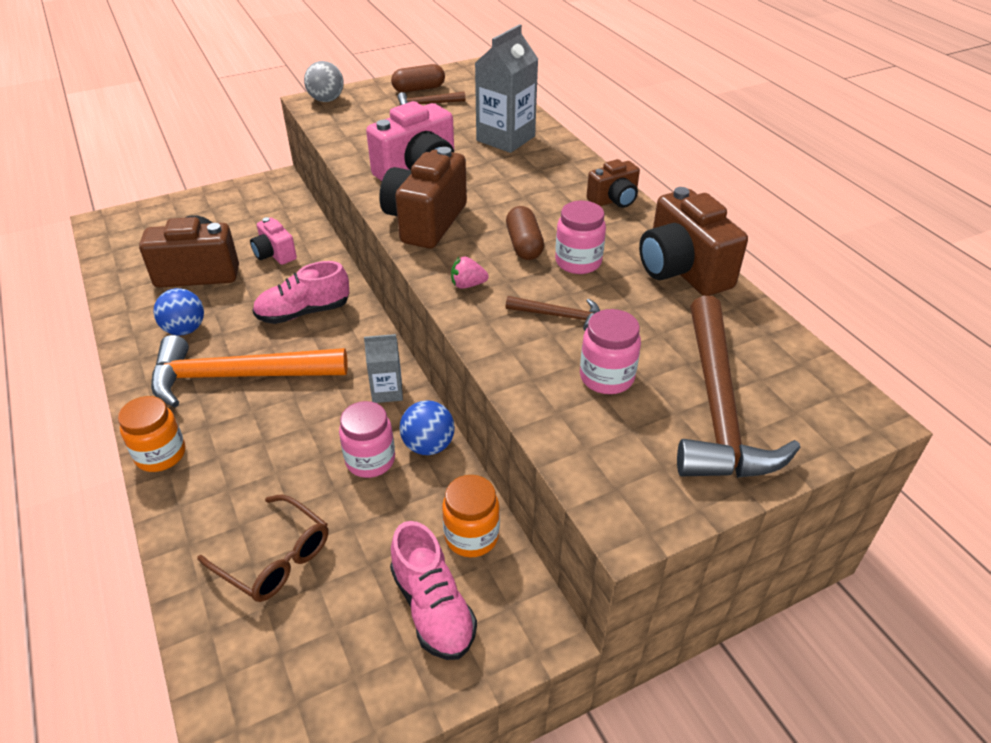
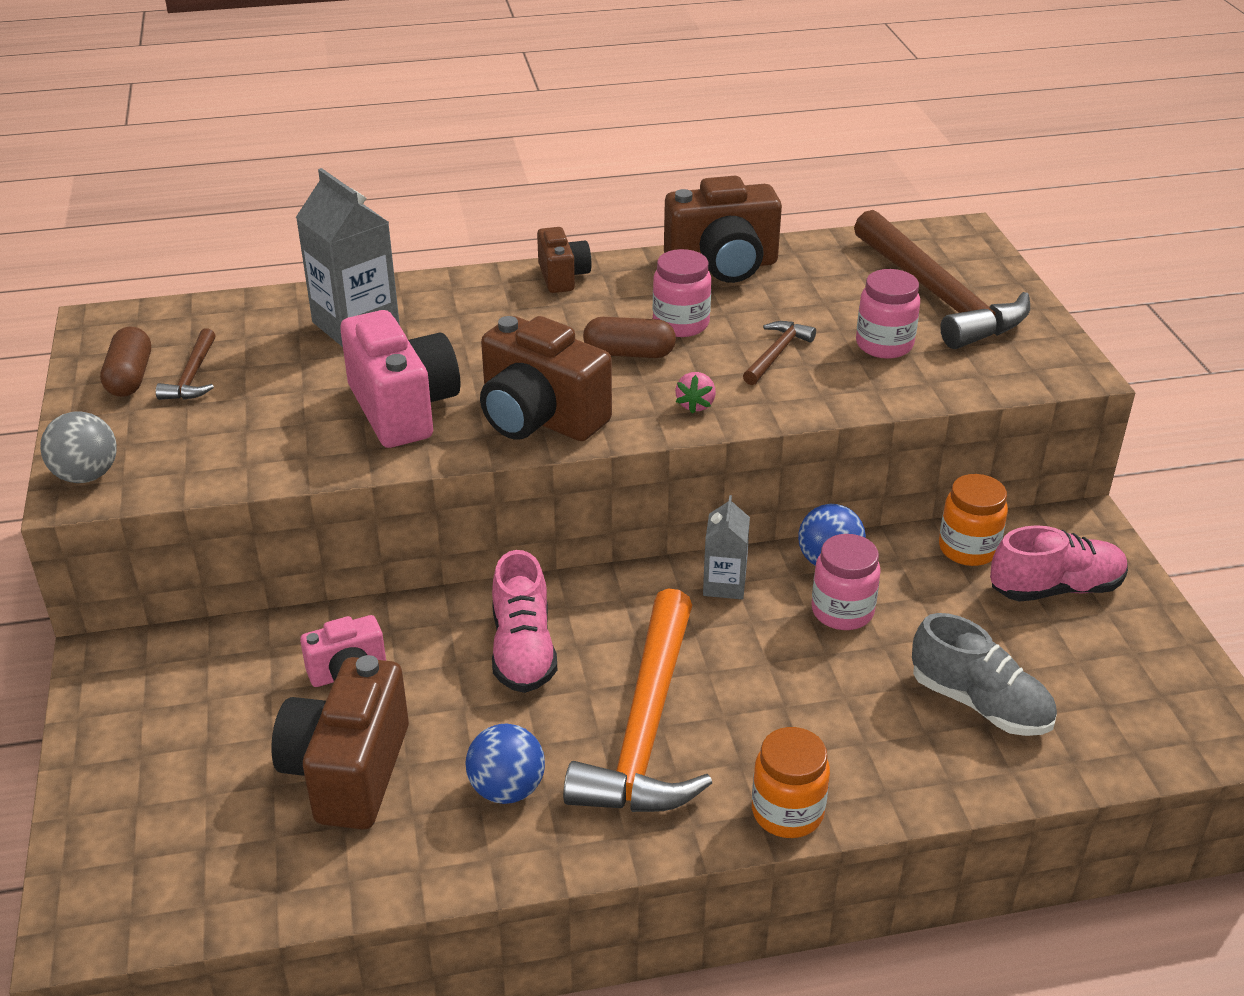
camera: 75 degrees left, 5 degrees down
(274, 558) = (980, 703): brown glasses -> grey shoe
(718, 407) = (938, 296): brown hammer -> brown hammer turned 45 degrees clockwise

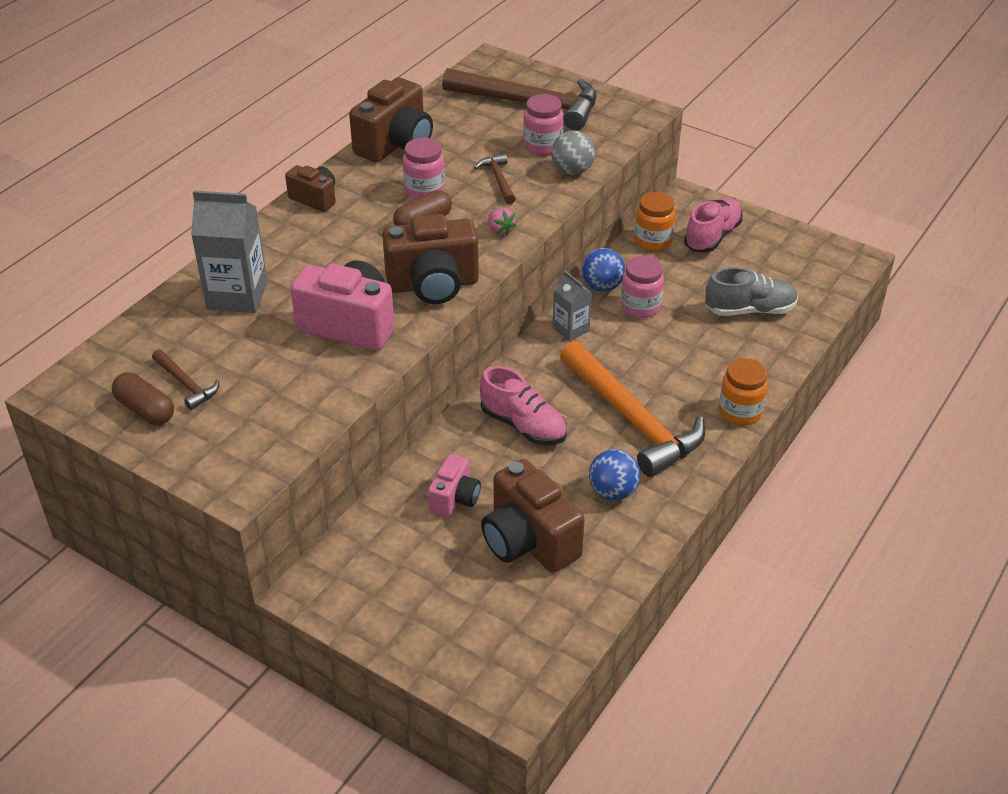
camera: 45 degrees left, 5 degrees up
(86, 475) = (225, 477): grey ball -> grey ball (572, 171)

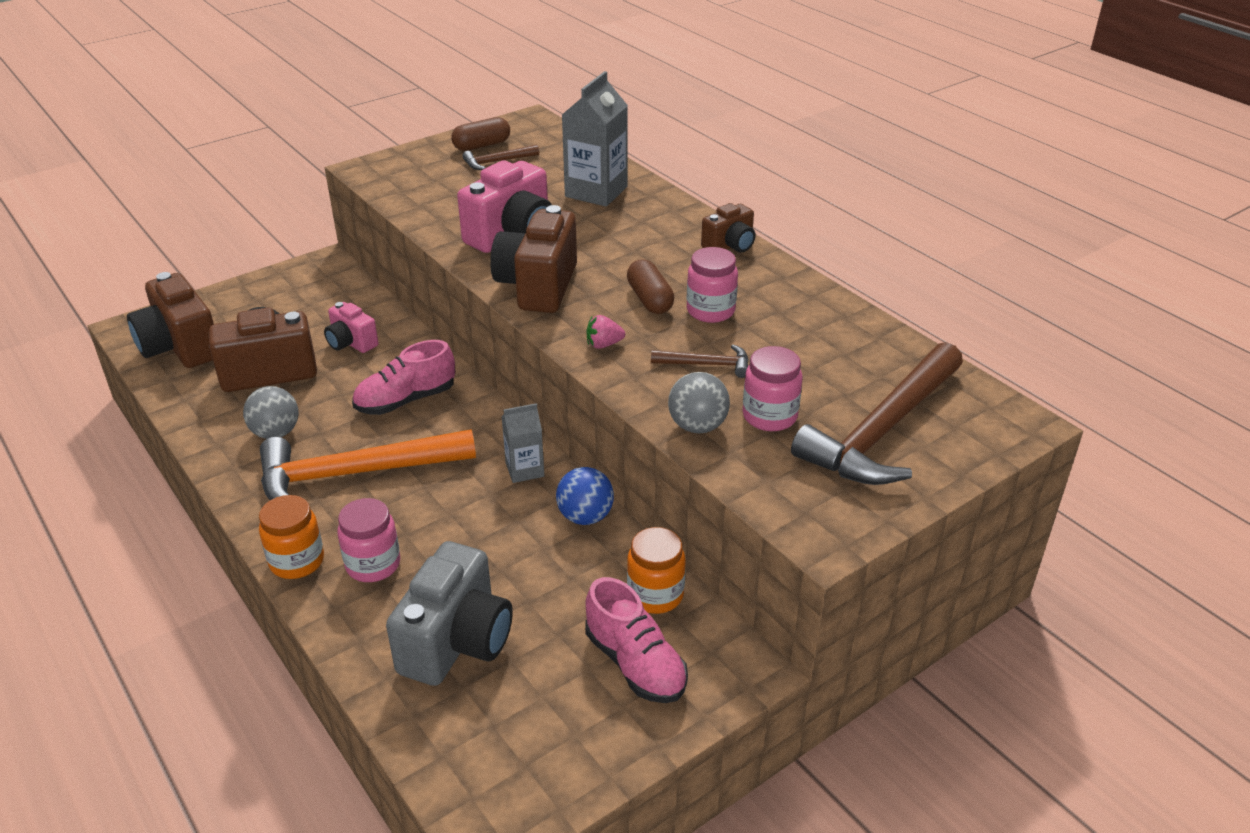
camera: 110 degrees right, 5 degrees down
(395, 144) = (817, 308): brown camera -> brown camera (180, 347)
(613, 492) = (276, 433): blue ball -> grey ball
(640, 306) = (528, 538): pink jar -> pink jar (373, 565)
(750, 310) = (457, 642): grey shoe -> grey camera

